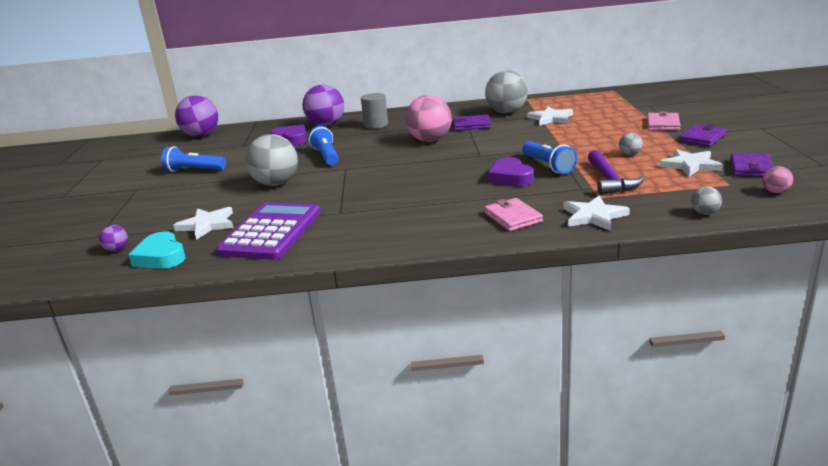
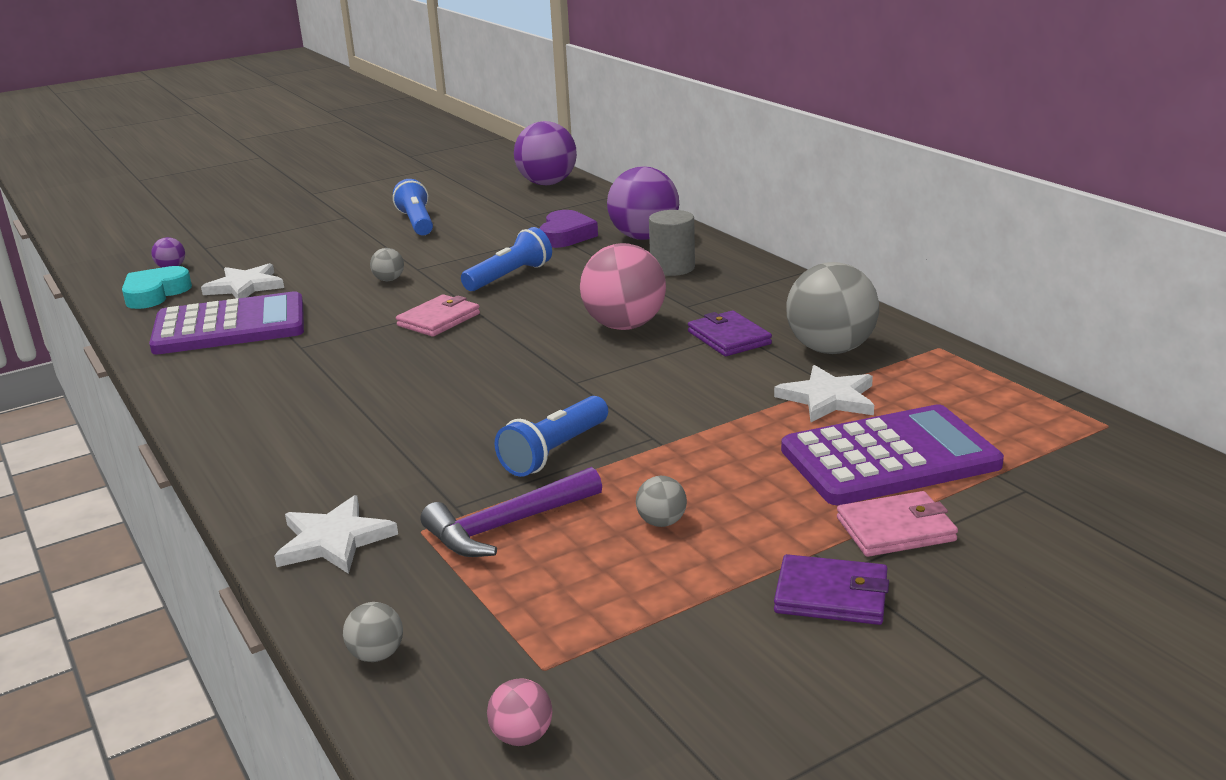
camera: 60 degrees right, 0 degrees up
(276, 184) = (389, 280): grey ball -> grey ball, size x0.44
(510, 177) = (481, 431): purple heart -> none
(512, 217) = (312, 471): pink wallet -> pink wallet (439, 320)
(609, 117) = (889, 458): none -> purple calculator
(690, 165) = (637, 603): white star -> none
(751, 168) = (660, 688): purple wallet -> none

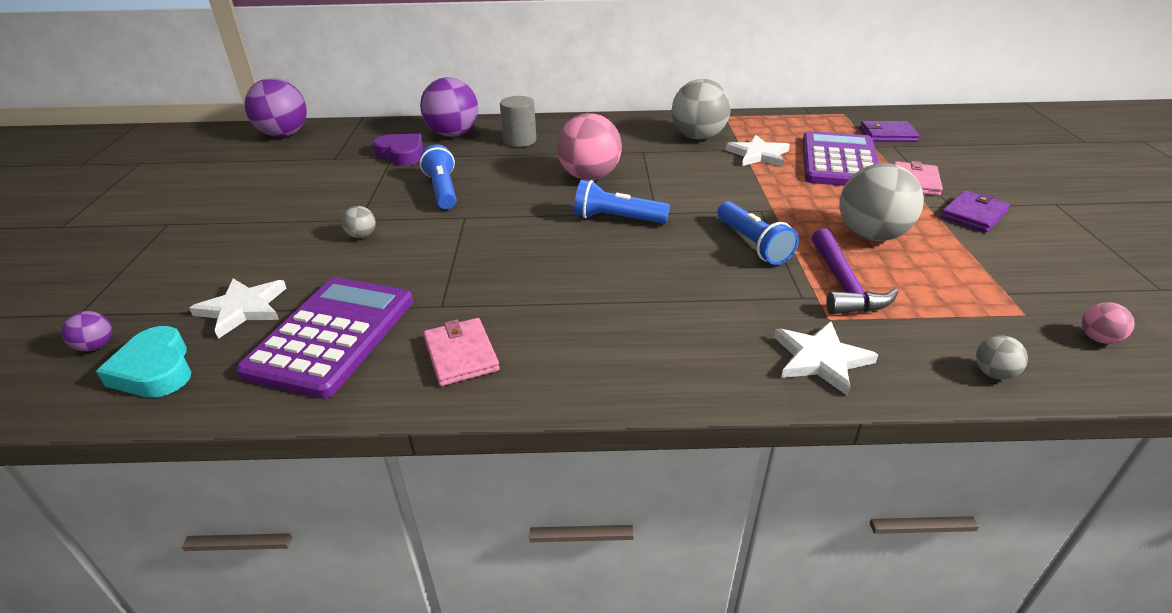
camera: 60 degrees left, 10 degrees up
(417, 223) = (256, 197): blue flashlight -> blue flashlight (617, 219)
(439, 320) = (480, 234): pink wallet -> pink wallet (461, 354)
(661, 522) = (871, 235): grey ball -> grey ball, size x2.28
(728, 338) = (649, 155): purple wallet -> purple wallet (887, 134)

